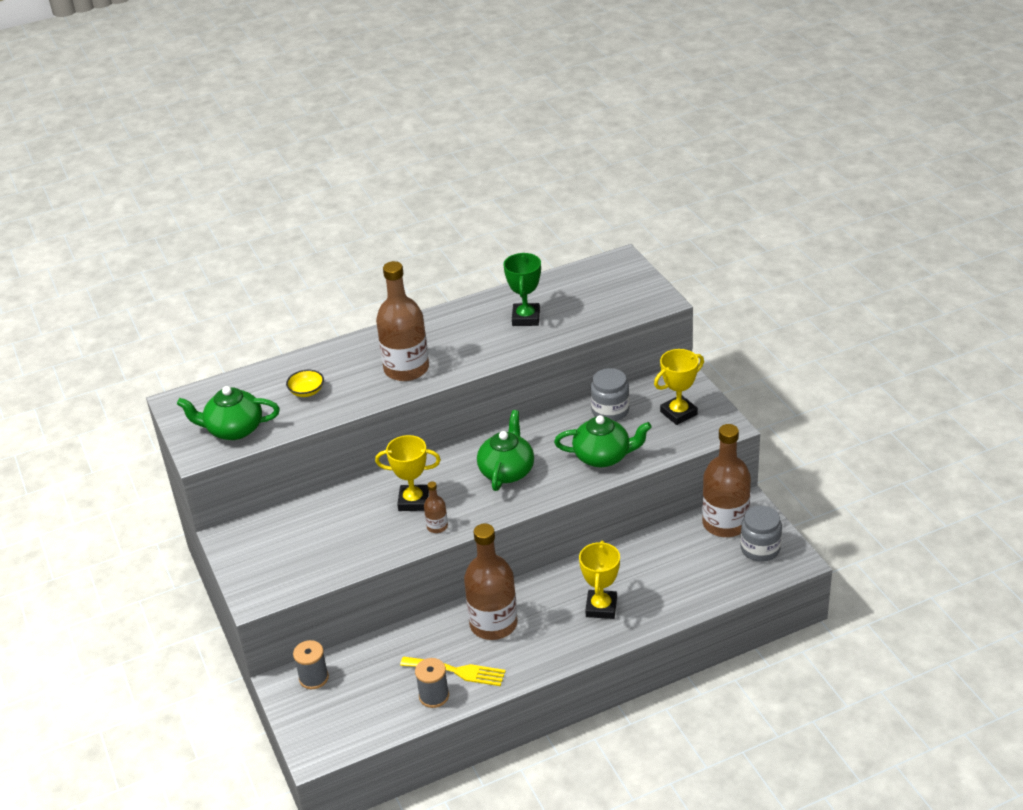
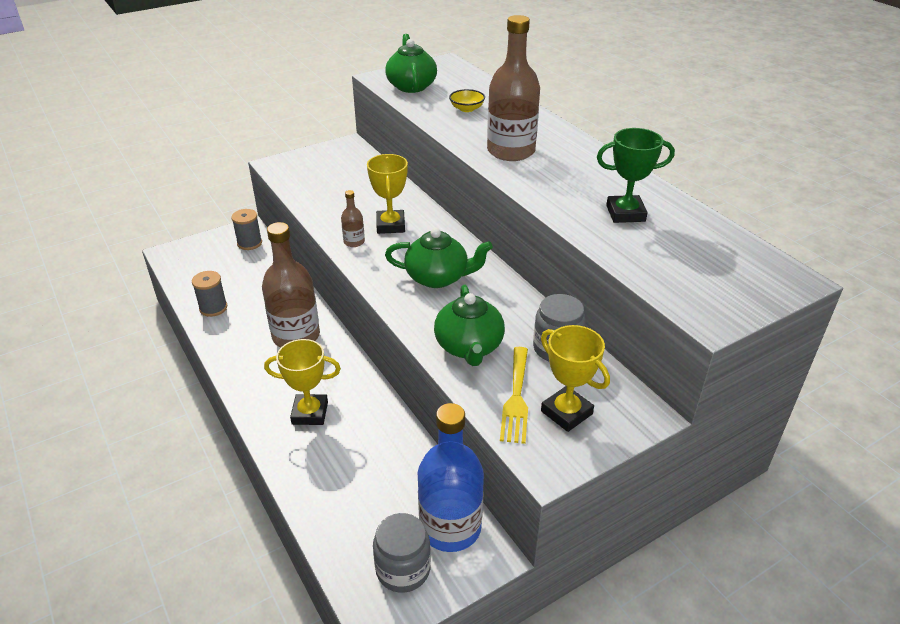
camera: 80 degrees right, 0 degrees up
(458, 671) = (240, 319): yellow fork -> yellow fork (516, 398)
(725, 523) = (450, 527): brown bottle -> blue bottle

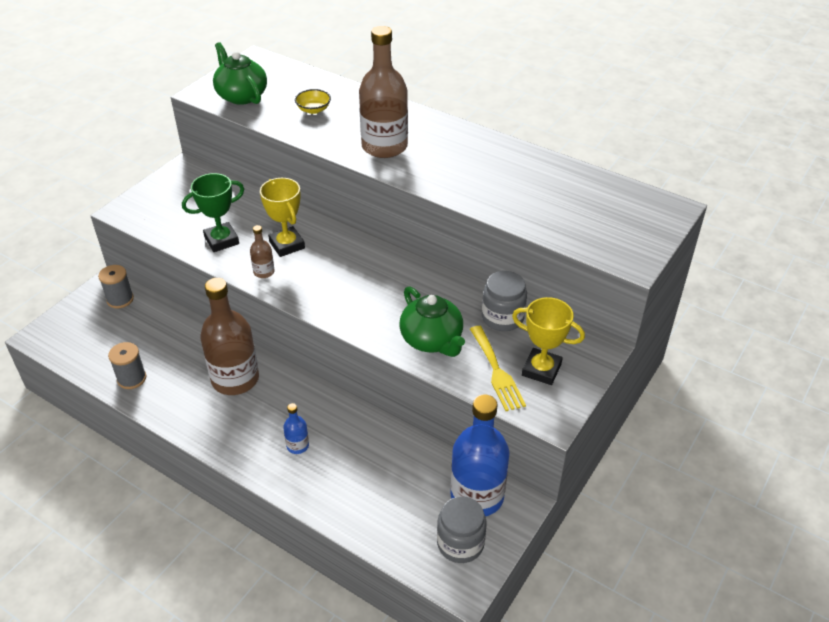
camera: 25 degrees left, 5 degrees up
(310, 413) = (297, 446): yellow trophy -> blue bottle
(438, 277) = (364, 284): green teapot -> none
(625, 213) = (518, 184): green trophy -> green trophy (221, 240)

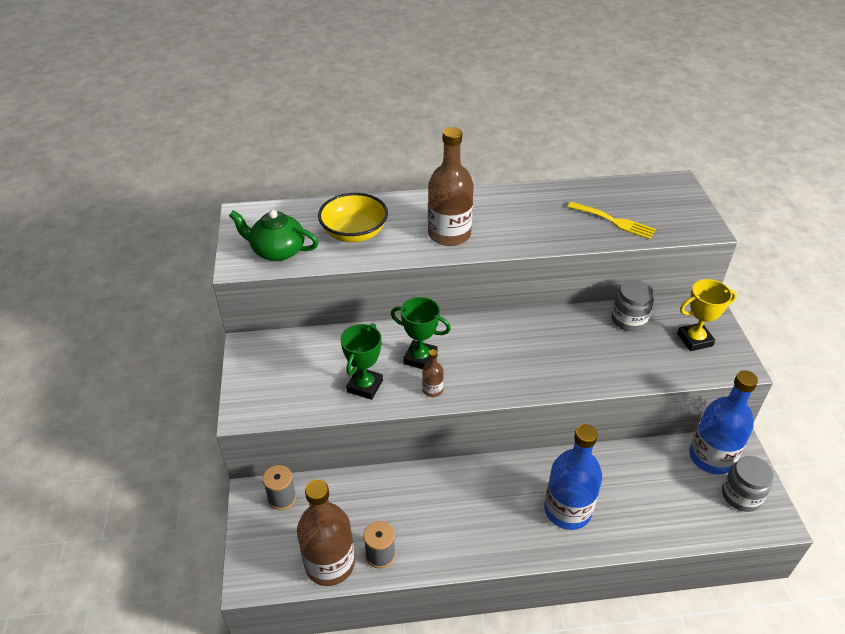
camera: 40 degrees left, 0 degrees up
(235, 379) = (461, 495): brown bottle -> brown bottle (330, 564)
(287, 245) = (420, 358): yellow trophy -> green trophy
(297, 446) = (567, 510): blue bottle -> blue bottle, size x2.26
(313, 110) = (354, 233): yellow bowl -> yellow bowl, size x1.96
(432, 340) = (610, 363): green teapot -> none
(497, 371) = (674, 358): yellow fork -> yellow fork (614, 221)

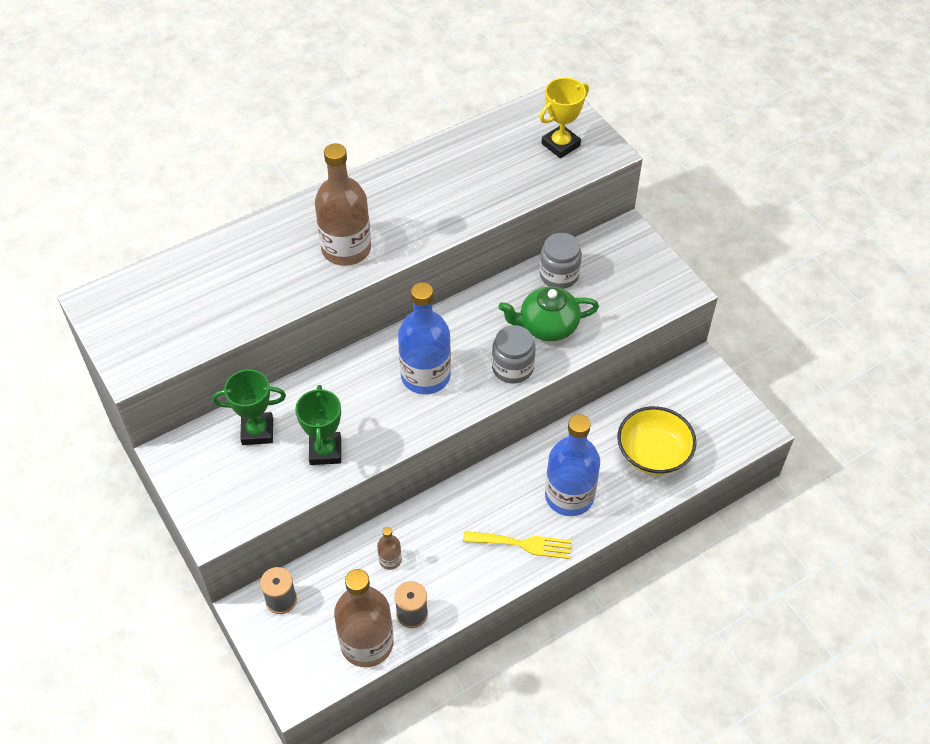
camera: 25 degrees left, 10 degrees up
(277, 251) = (165, 336): green teapot -> green teapot (547, 326)
(354, 233) = (240, 283): yellow bowl -> yellow bowl (653, 453)
(420, 358) = (367, 397): green trophy -> green trophy (257, 431)
(432, 390) = (397, 428): brown bottle -> brown bottle (390, 560)
(614, 221) = (512, 173): yellow fork -> yellow fork (523, 544)
(694, 340) = (631, 275): yellow trophy -> yellow trophy (560, 145)
(711, 457) = (680, 388): blue bottle -> blue bottle (425, 376)
(741, 495) = (720, 417): grey jar -> grey jar (512, 368)

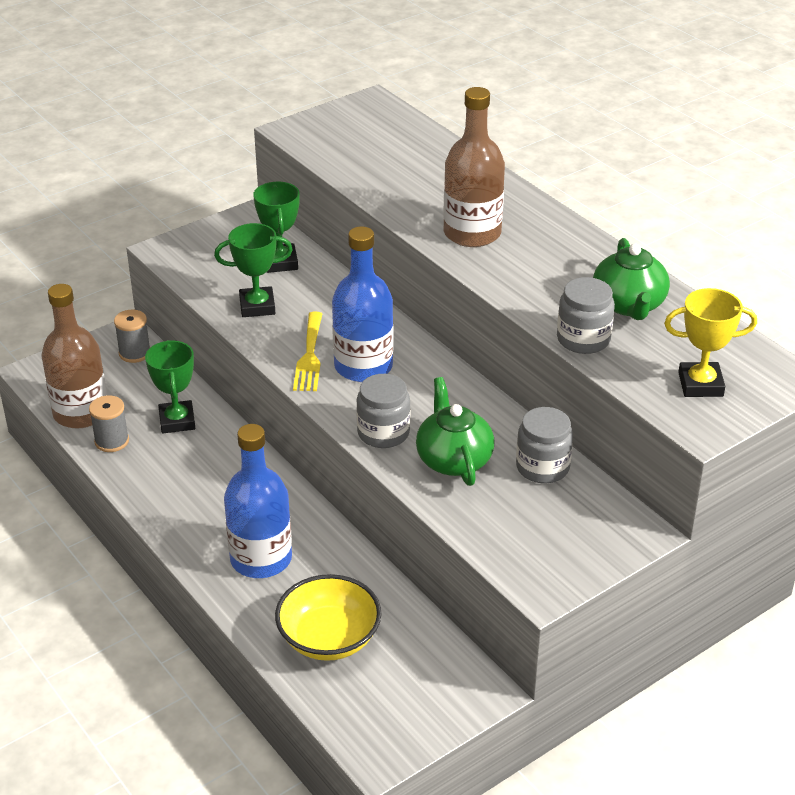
camera: 85 degrees right, 15 degrees down
(390, 560) = (177, 421): brown bottle -> green trophy
(461, 167) = (629, 305): none -> green teapot
(502, 198) = (583, 339): none -> grey jar
(523, 544) = (194, 521): yellow fork -> yellow fork (309, 356)
(560, 145) = (700, 384): yellow trophy -> yellow trophy turned 45 degrees counterclockwise

